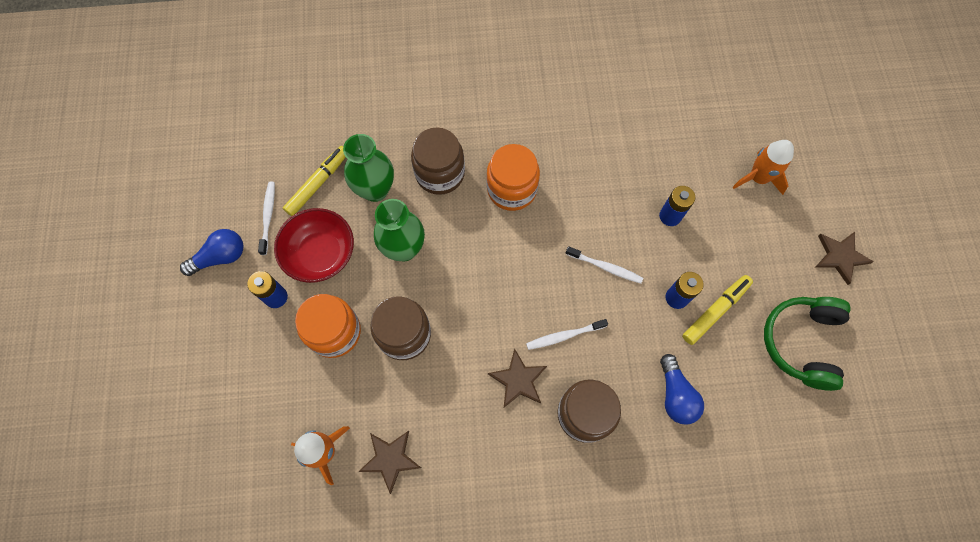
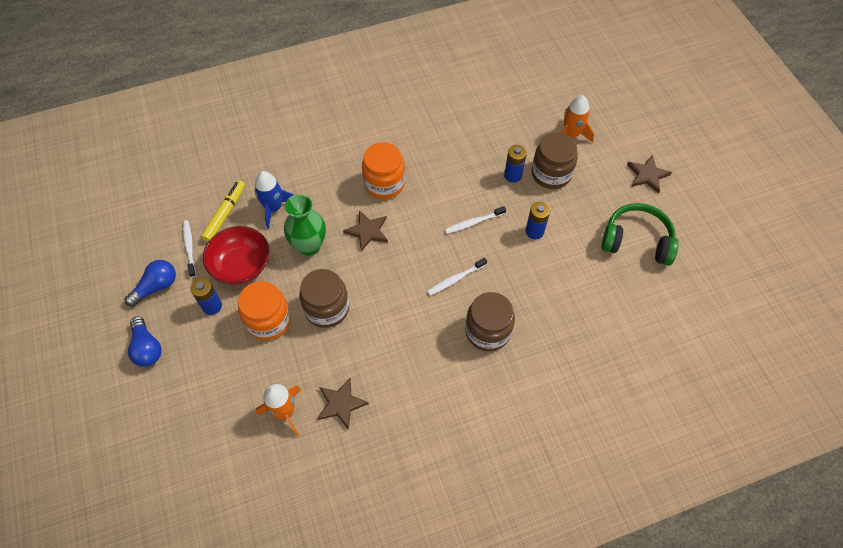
camera: 15 degrees left, 10 degrees down
(375, 190) = (274, 208): green vase -> blue rocket
(440, 173) = (323, 185): brown jar -> brown jar (551, 174)
(518, 380) = (428, 320): brown star -> brown star (367, 231)
(605, 267) = (473, 222): white toothbrush -> white toothbrush turned 150 degrees clockwise
(675, 395) = (554, 300): blue light bulb -> blue light bulb (147, 348)
(715, 311) = (566, 234): yellow marker -> none
(801, 342) = (637, 241): green headphones -> green headphones turned 105 degrees clockwise

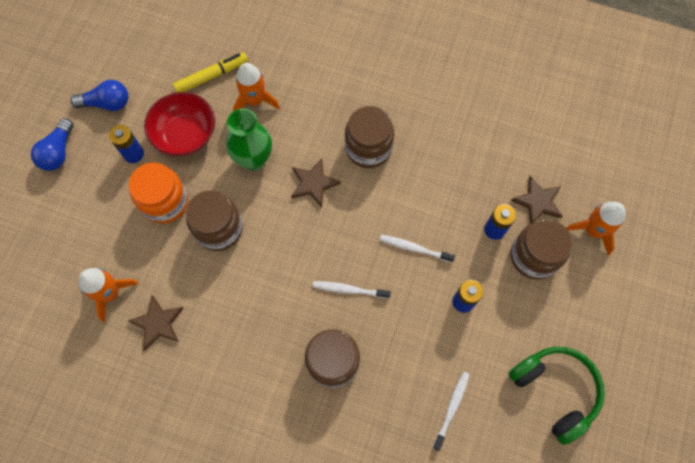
camera: 40 degrees right, 10 degrees up
(189, 247) = (159, 86): white toothbrush -> white toothbrush (451, 408)
(274, 208) = (255, 101): blue rocket -> orange rocket
(384, 183) = (368, 148): orange jar -> brown jar
(647, 175) = (632, 332): brown star -> brown star (538, 202)

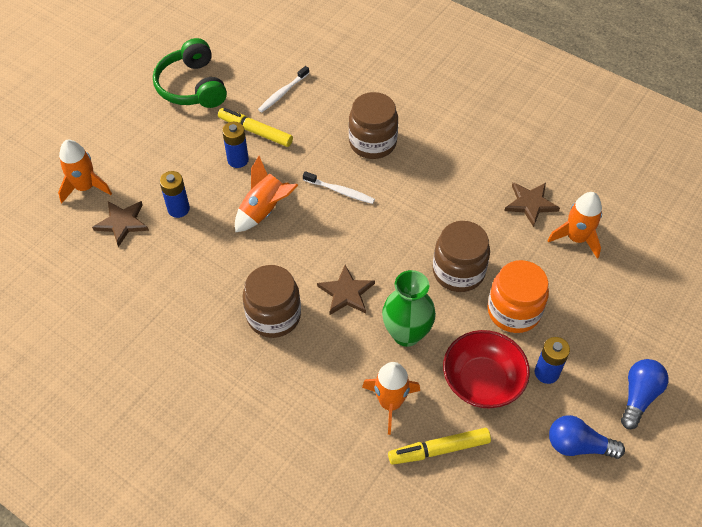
camera: 165 degrees left, 15 degrees down
(414, 248) = (264, 211): white toothbrush -> orange rocket
(460, 343) = (255, 132): none -> yellow marker
(534, 256) = (154, 179): brown jar -> none

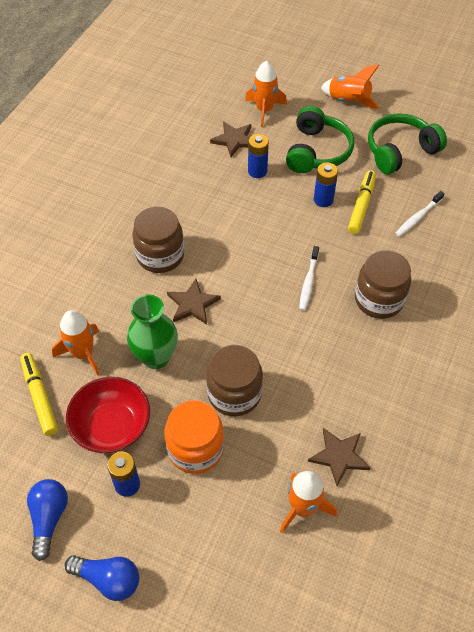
camera: 80 degrees right, 0 degrees up
(168, 152) = (317, 151): none -> green headphones
(264, 211) = (270, 229): orange rocket -> orange rocket (348, 101)
(283, 93) = (418, 217): white toothbrush -> white toothbrush turned 75 degrees counterclockwise

